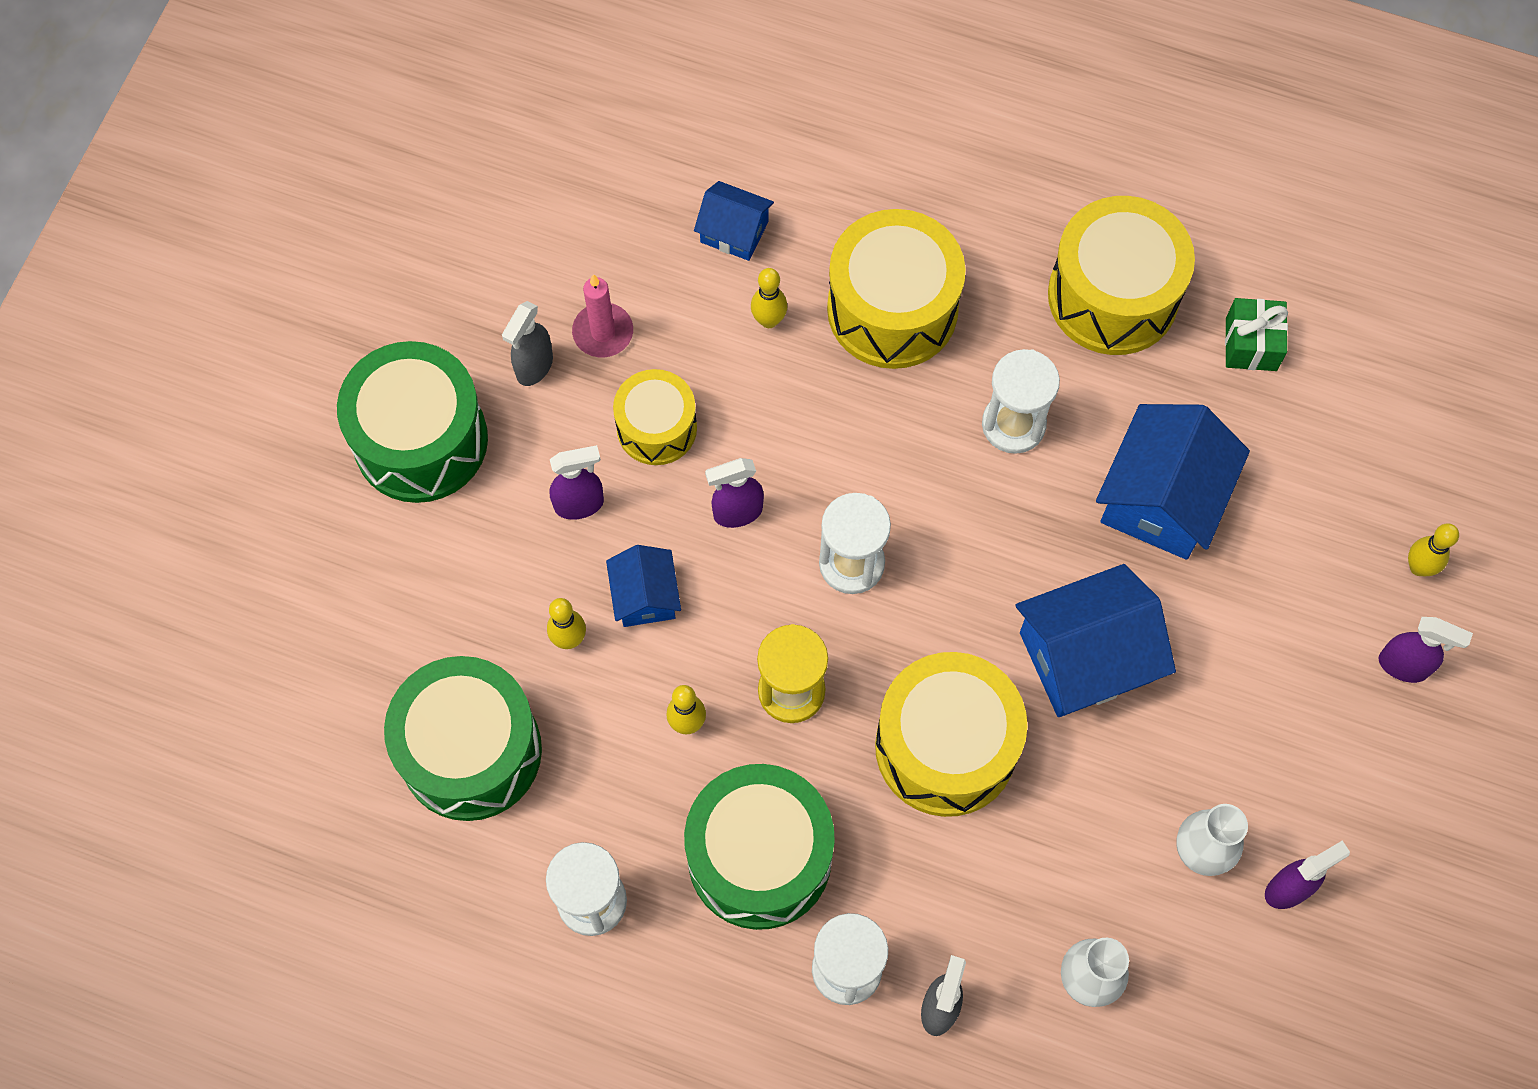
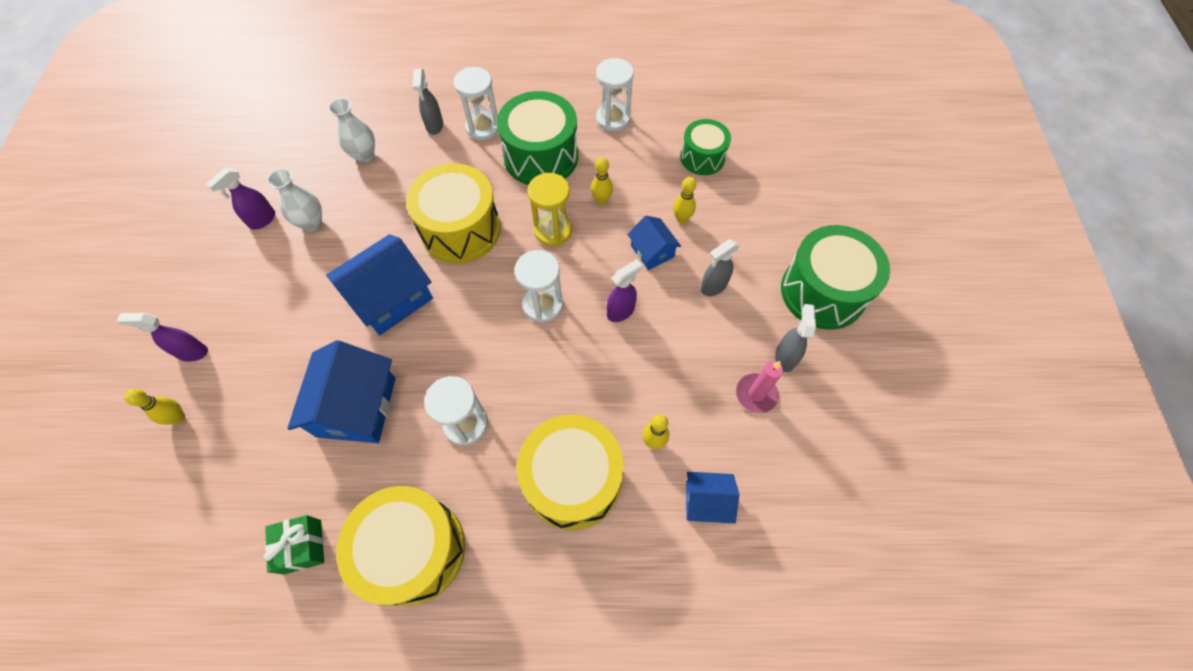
camera: 160 degrees right, 5 degrees down
(471, 751) = (702, 157): green drum -> green drum, size x0.60
(580, 504) = (713, 286): purple spray bottle -> grey spray bottle
(656, 428) = (691, 345): yellow drum -> none

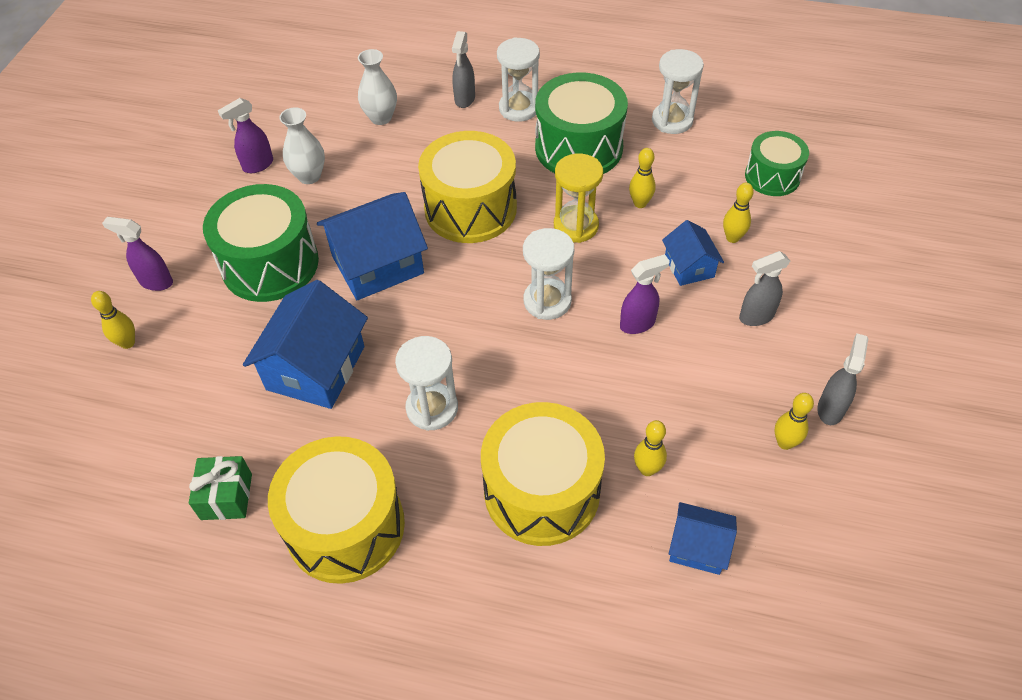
camera: 15 degrees right, 10 degrees down
(756, 394) = (785, 443): pink candle -> yellow bowling pin
(823, 292) = (894, 346): green drum -> green drum (270, 264)

